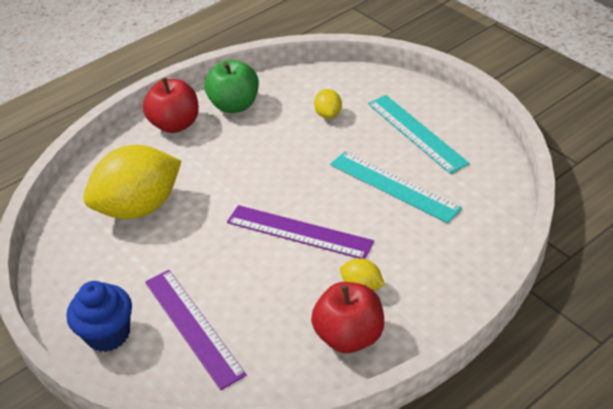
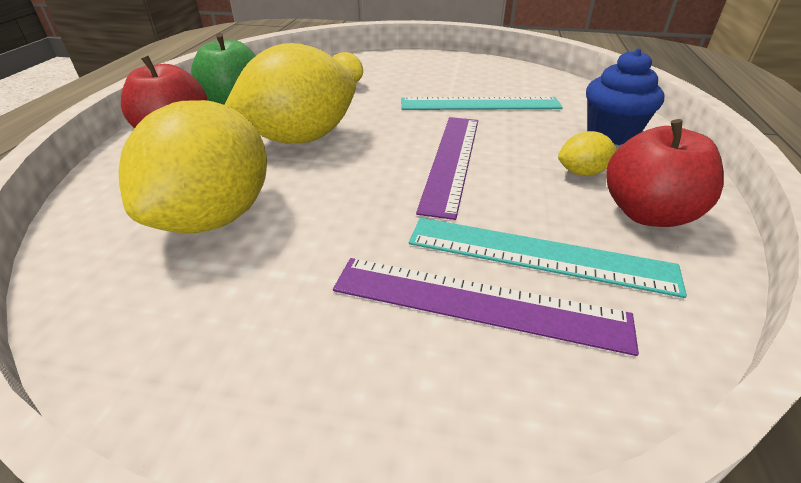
camera: 45 degrees left, 5 degrees down
(108, 334) = (361, 397): blue cupcake -> blue cupcake (611, 134)
(237, 164) = (301, 138): none -> yellow lemon
(299, 232) = (452, 161): purple ruler -> purple ruler turned 60 degrees counterclockwise
(416, 133) = (441, 74): turquoise ruler -> turquoise ruler (539, 255)

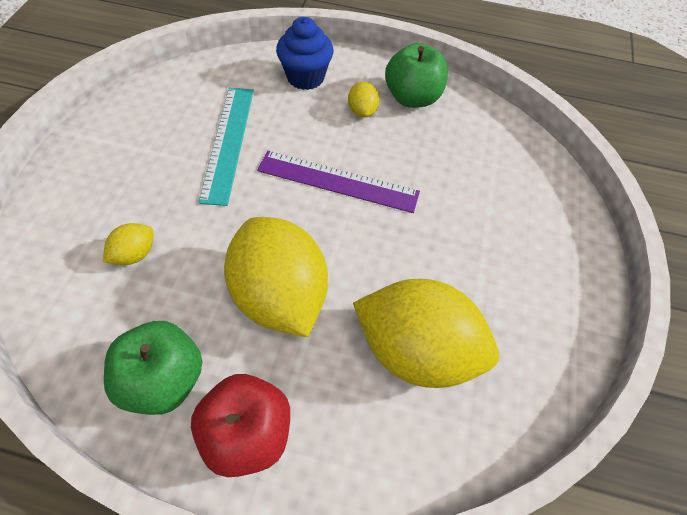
camera: 90 degrees left, 20 degrees up
(478, 302) = (495, 194): purple ruler -> none
(539, 255) = (454, 158): turquoise ruler -> none
(647, 214) = (412, 98): red apple -> green apple

